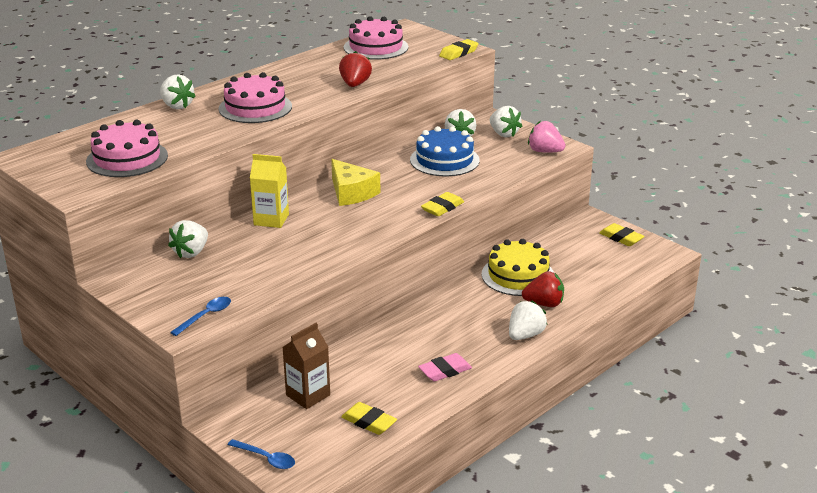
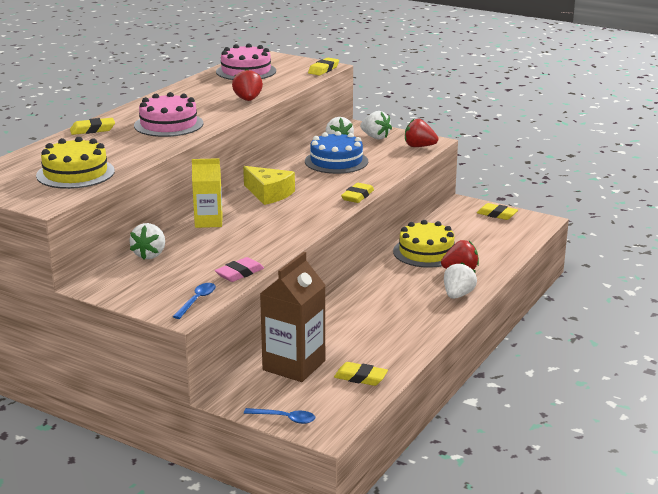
camera: 15 degrees left, 5 degrees down
(127, 158) = (75, 173): pink cake -> yellow cake
(177, 106) = (92, 130): white strawberry -> yellow eraser
(308, 395) = (294, 365): brown carton -> brown carton, size x1.56
(445, 371) = (404, 330): pink eraser -> pink eraser (239, 273)
(545, 151) = (419, 146): pink strawberry -> red strawberry

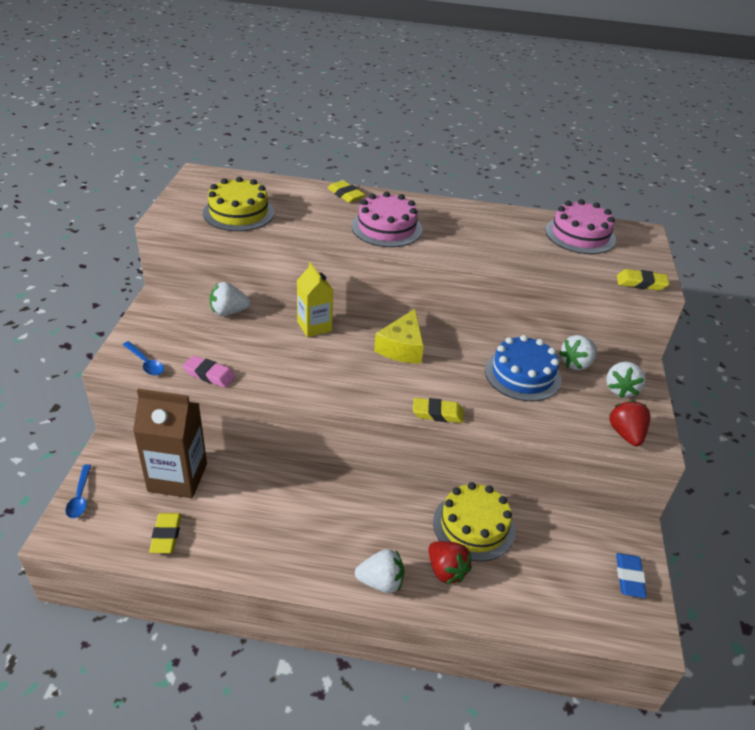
camera: 65 degrees right, 15 degrees up
(197, 300) = (146, 363): blue spoon -> blue spoon turned 45 degrees clockwise
(248, 100) = (493, 256): red strawberry -> none
(497, 214) = (629, 577): yellow eraser -> blue eraser

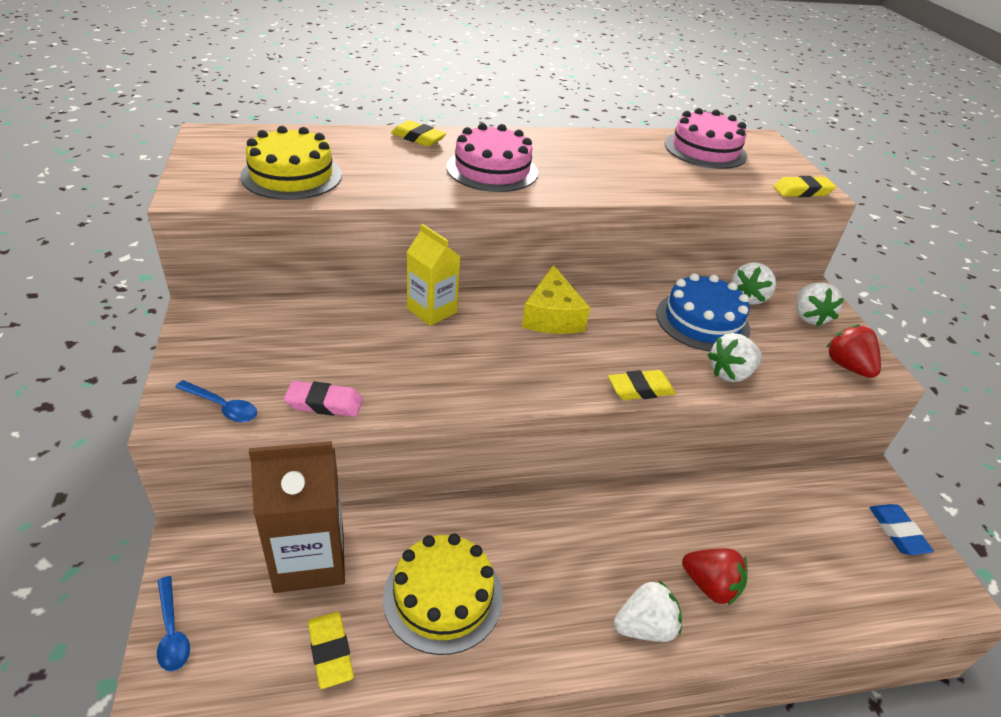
camera: 20 degrees left, 0 degrees up
(228, 312) = (309, 313): white strawberry -> white strawberry (730, 373)
(474, 526) = (708, 518): yellow cake -> yellow cake (443, 596)

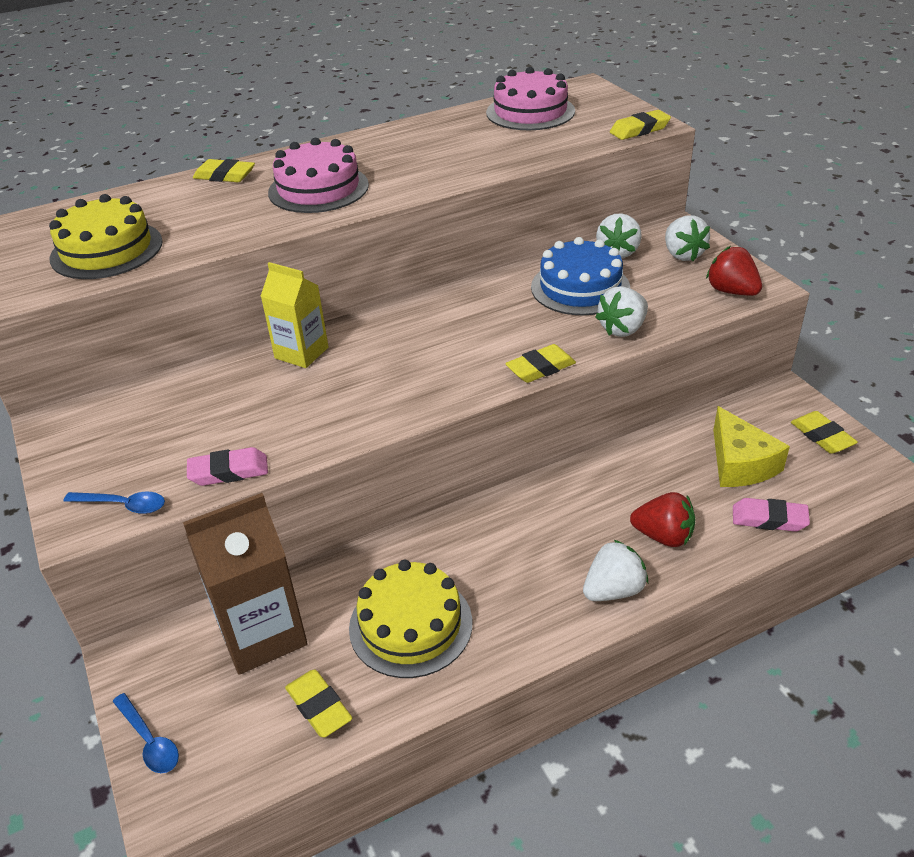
camera: 10 degrees left, 0 degrees up
(552, 316) = (428, 324): yellow cheese -> yellow cheese (740, 463)
(821, 603) = (769, 519): none -> pink eraser
(897, 532) = (822, 436): blue eraser -> yellow eraser

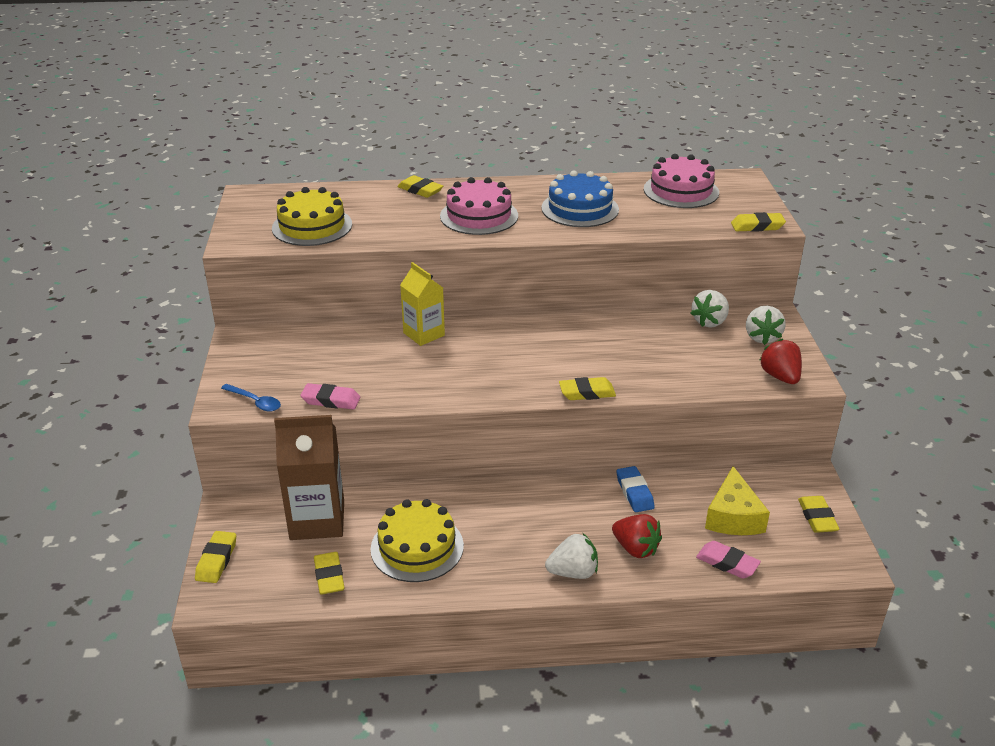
camera: 20 degrees right, 5 degrees down
(150, 741) = (216, 560): blue spoon -> yellow eraser
(580, 287) = (659, 341): blue cake -> blue cake (580, 209)
(620, 470) = (634, 492): none -> blue eraser
(622, 329) = (670, 381): white strawberry -> none

